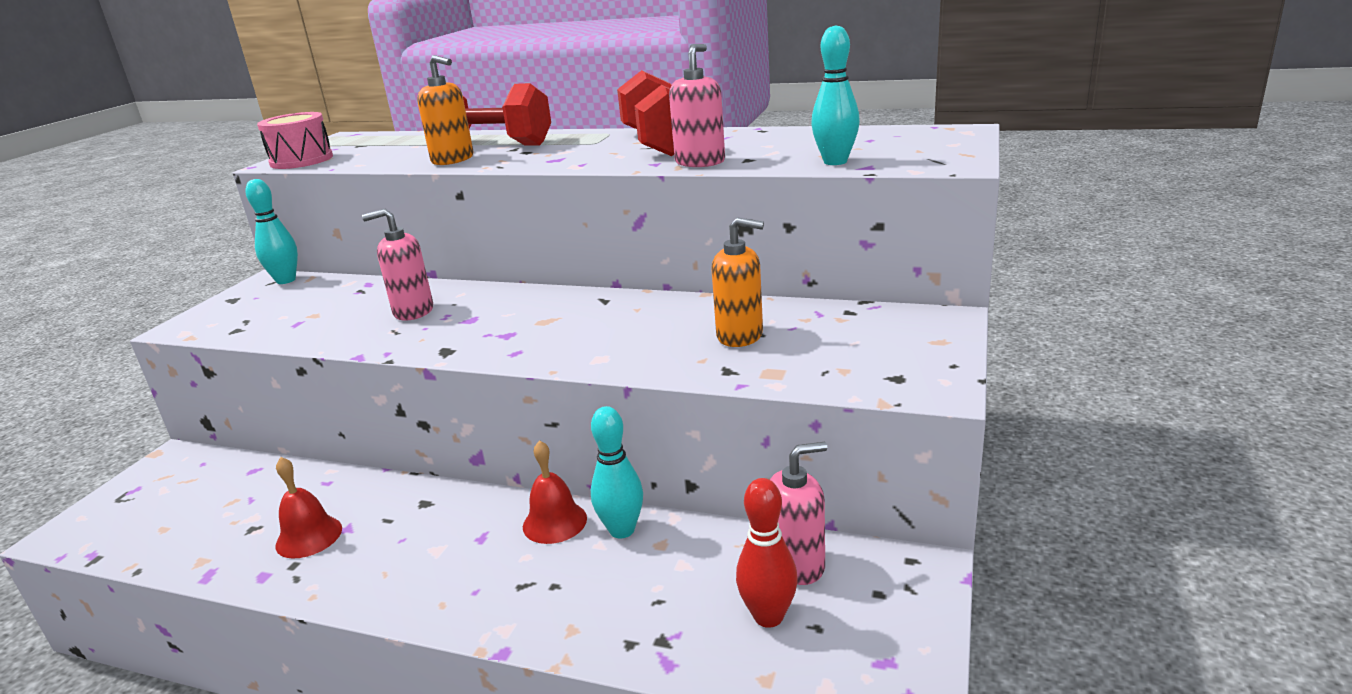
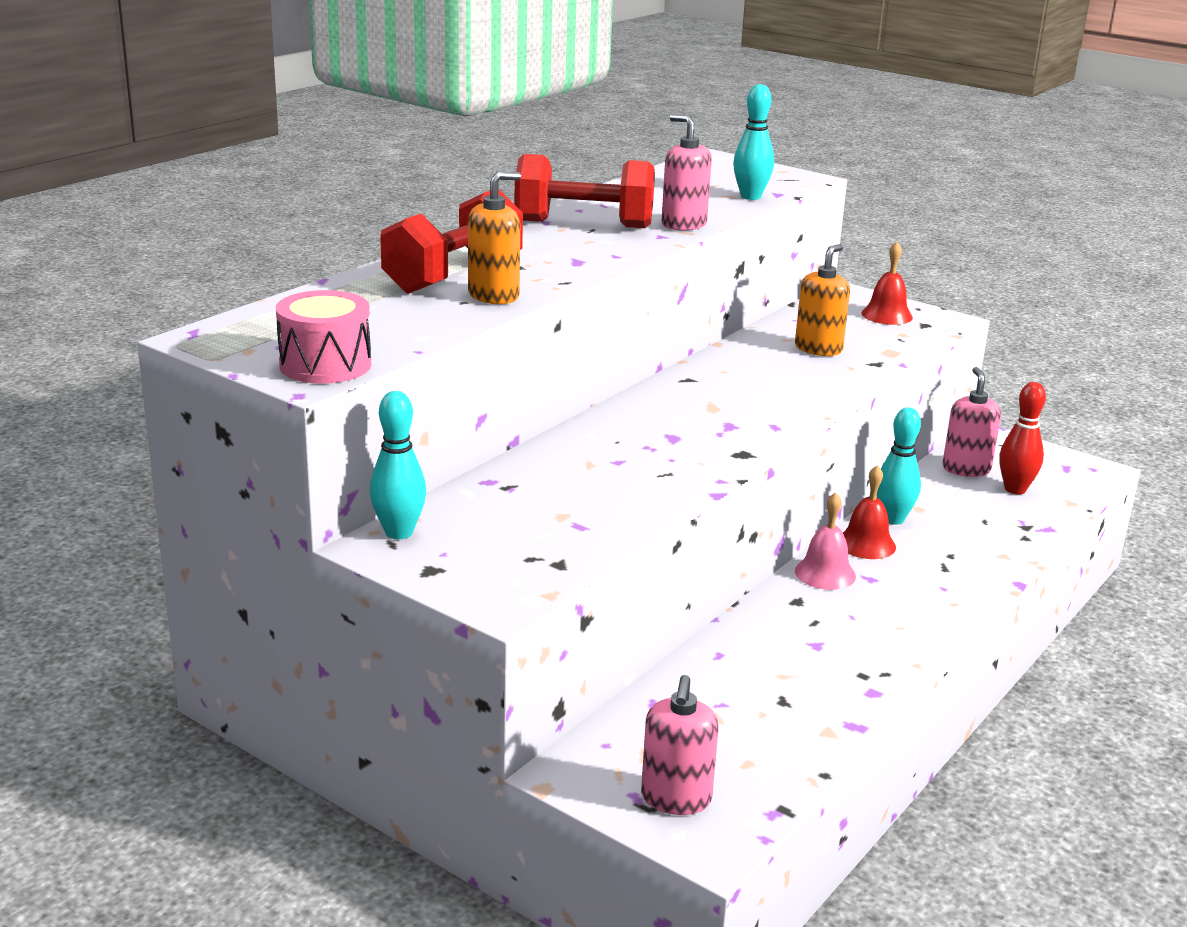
camera: 75 degrees left, 0 degrees up
(309, 536) = (819, 666): red bell -> red bell (886, 315)
(413, 311) = (618, 461): pink soap dispenser -> pink soap dispenser (676, 798)
(482, 508) = (825, 573): none -> pink bell

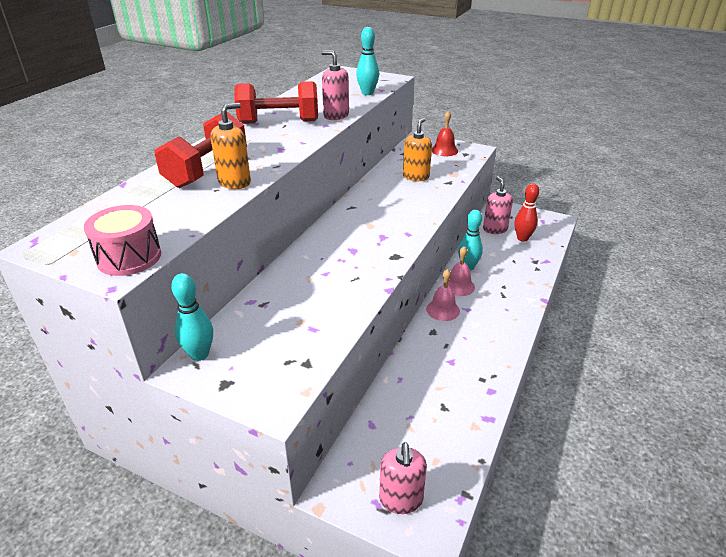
camera: 10 degrees left, 10 degrees up
(866, 544) = (458, 286): red bell -> pink bell

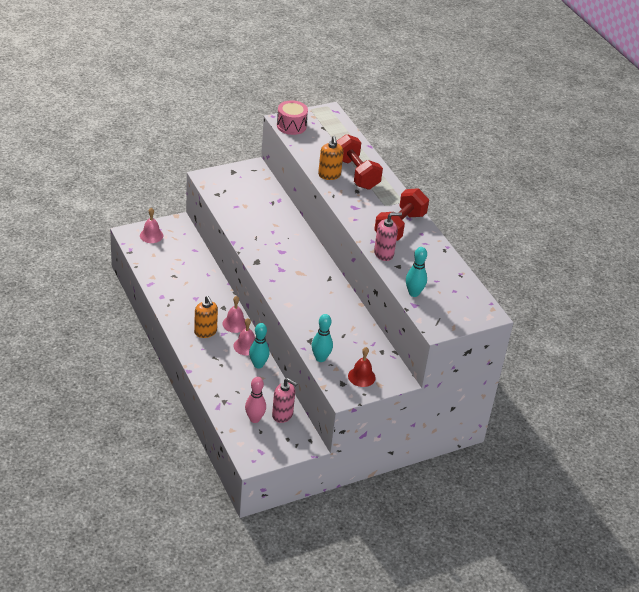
camera: 125 degrees right, 5 degrees up
(199, 354) = (259, 173): turquoise bowling pin -> turquoise bowling pin (320, 358)
(401, 499) = (151, 235): pink soap dispenser -> pink bell
(416, 177) = (336, 331): orange soap dispenser -> orange soap dispenser (205, 332)
(522, 238) = (254, 419): red bowling pin -> pink bowling pin

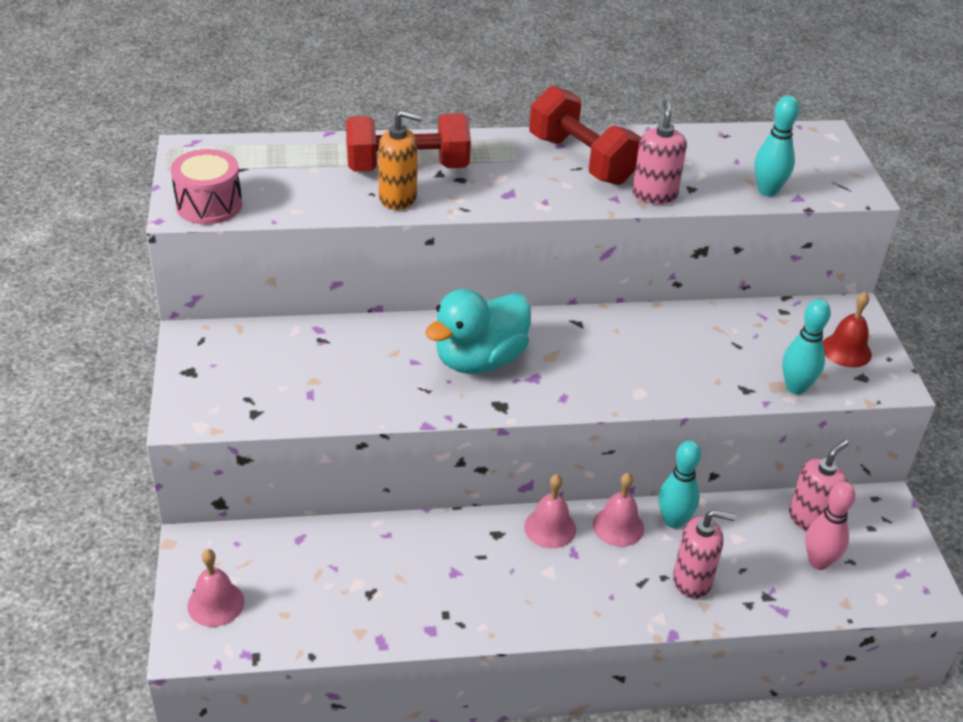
camera: 70 degrees left, 0 degrees up
(205, 332) = (563, 580): orange soap dispenser -> none
(223, 374) = (692, 580): none -> pink soap dispenser
(284, 251) = (479, 360): none -> turquoise duck

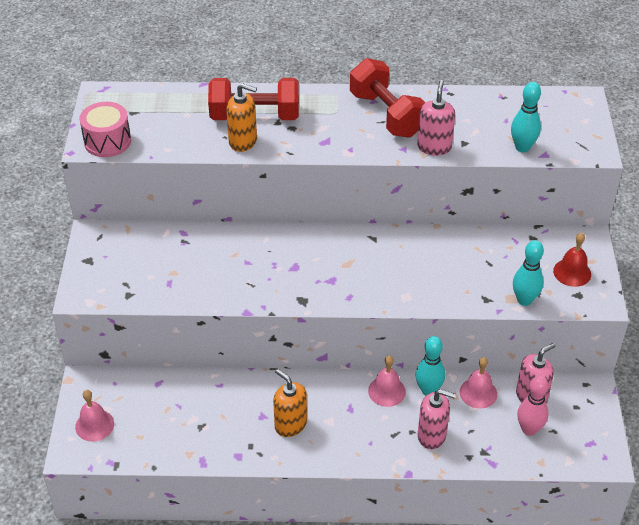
camera: 10 degrees right, 5 degrees up
(479, 360) = (294, 264): turquoise duck -> none
(496, 581) = (290, 424): none -> orange soap dispenser
(550, 528) = (337, 388): pink bell -> pink bell (478, 393)

